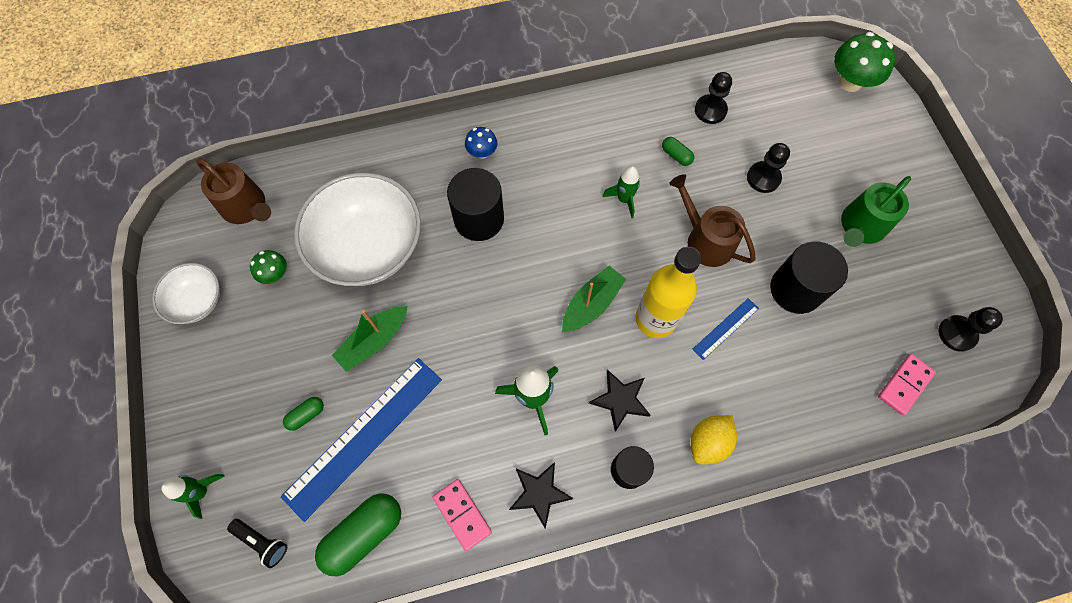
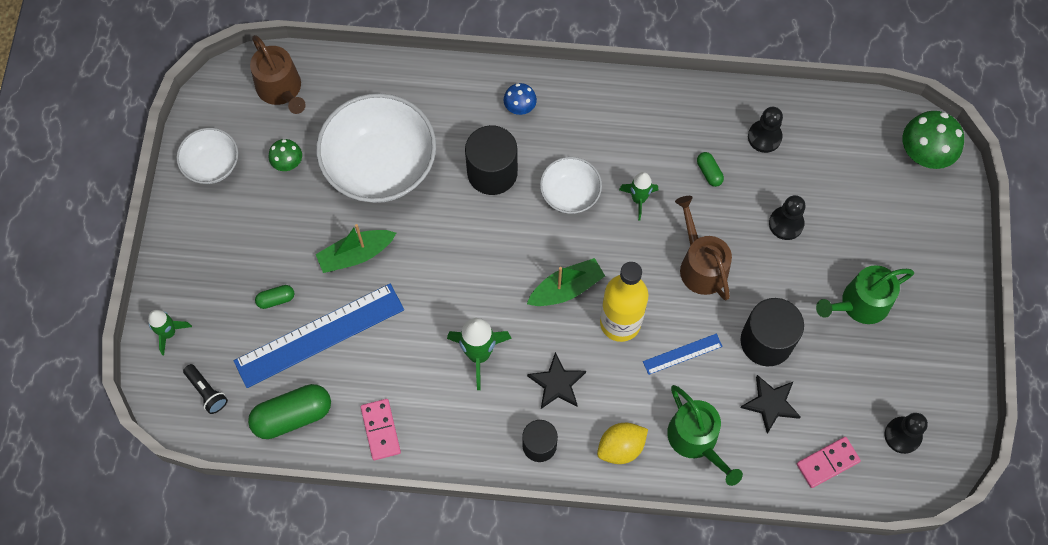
camera: 20 degrees right, 0 degrees up
(539, 493) = (453, 436): black star -> black star (770, 403)
(559, 215) = (570, 194): none -> white bowl
(776, 407) = (696, 440): none -> green watering can

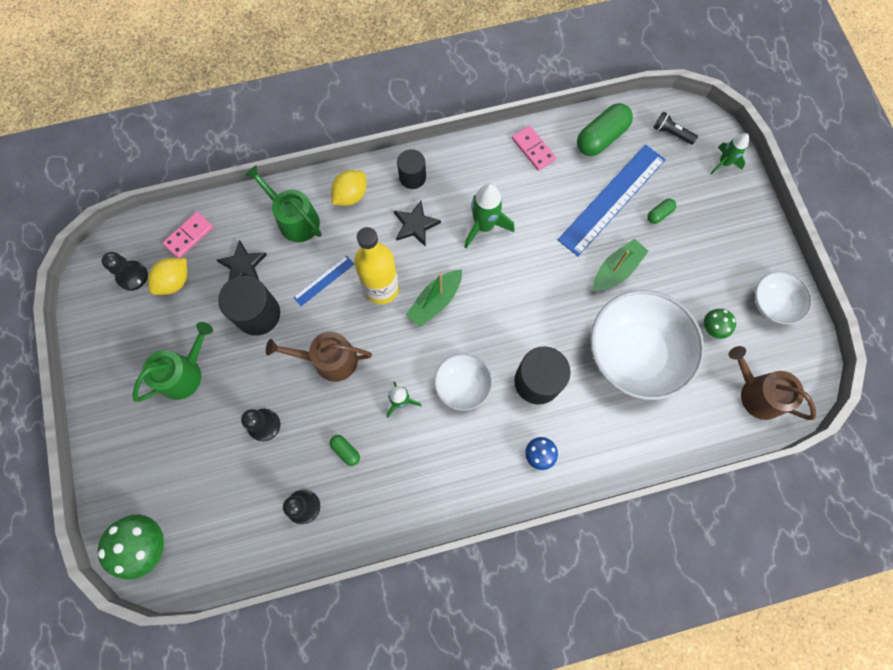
camera: 160 degrees right, 5 degrees up
(700, 265) = (329, 360): brown watering can -> brown watering can turned 135 degrees clockwise
(854, 411) = (175, 282): none -> yellow lemon

